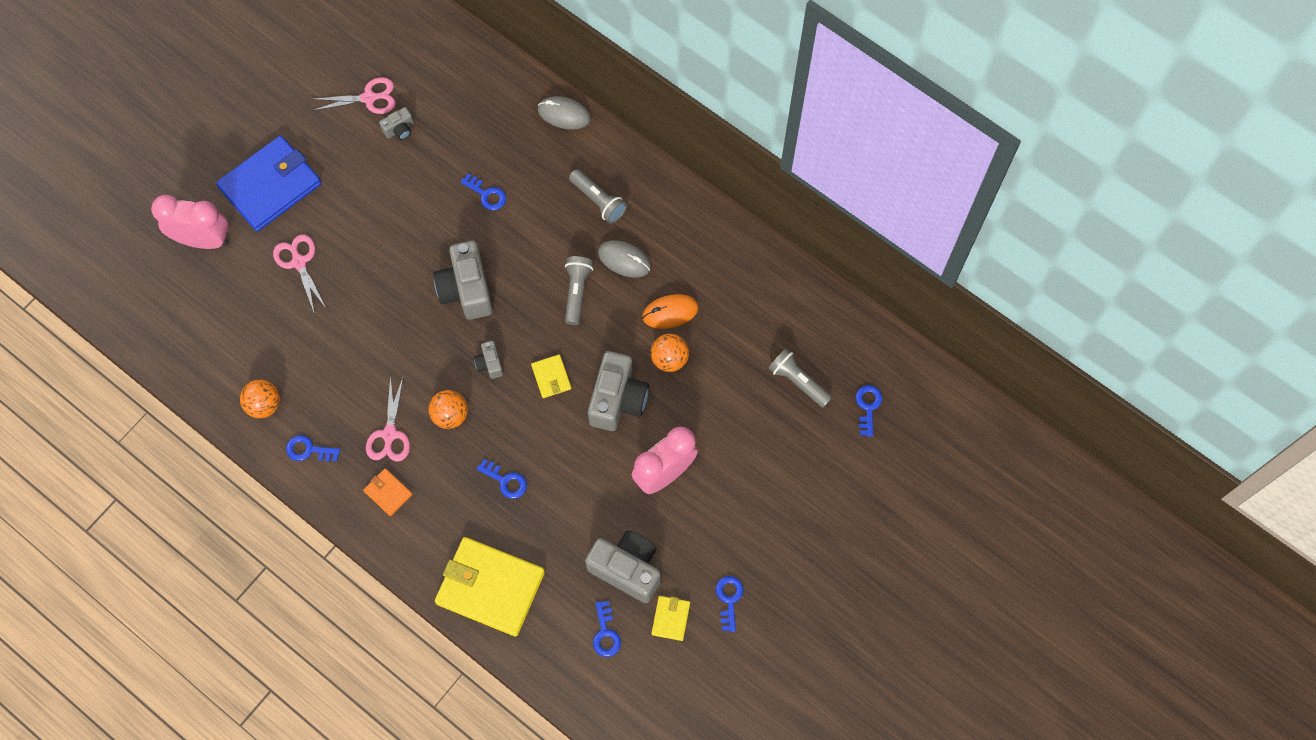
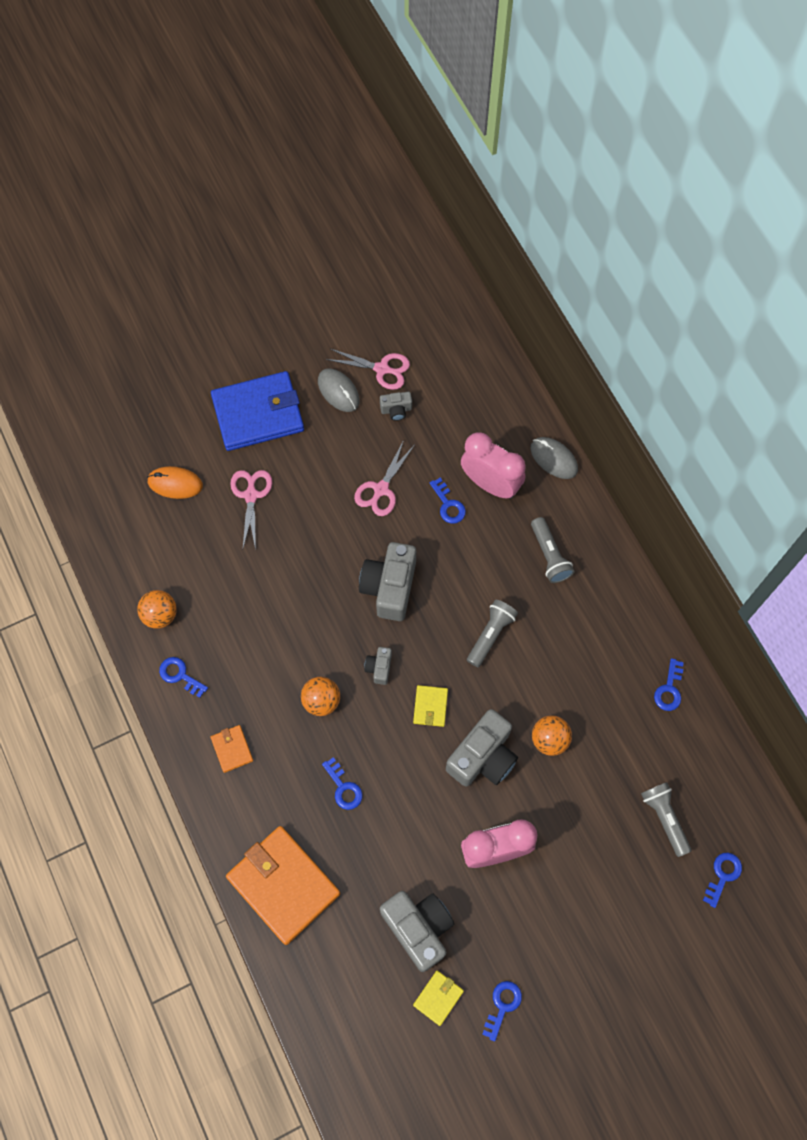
camera: 25 degrees right, 0 degrees up
(203, 240) = (177, 438): pink clock -> pink clock (490, 484)
(389, 434) = (258, 693): pink scissors -> pink scissors (381, 489)
(490, 587) = (283, 885): yellow wallet -> orange wallet
(605, 633) = (370, 982): blue key -> blue key (669, 689)
(624, 260) = (549, 623): grey mouse -> grey mouse (338, 391)
(670, 312) = (570, 694): orange mouse -> orange mouse (175, 483)

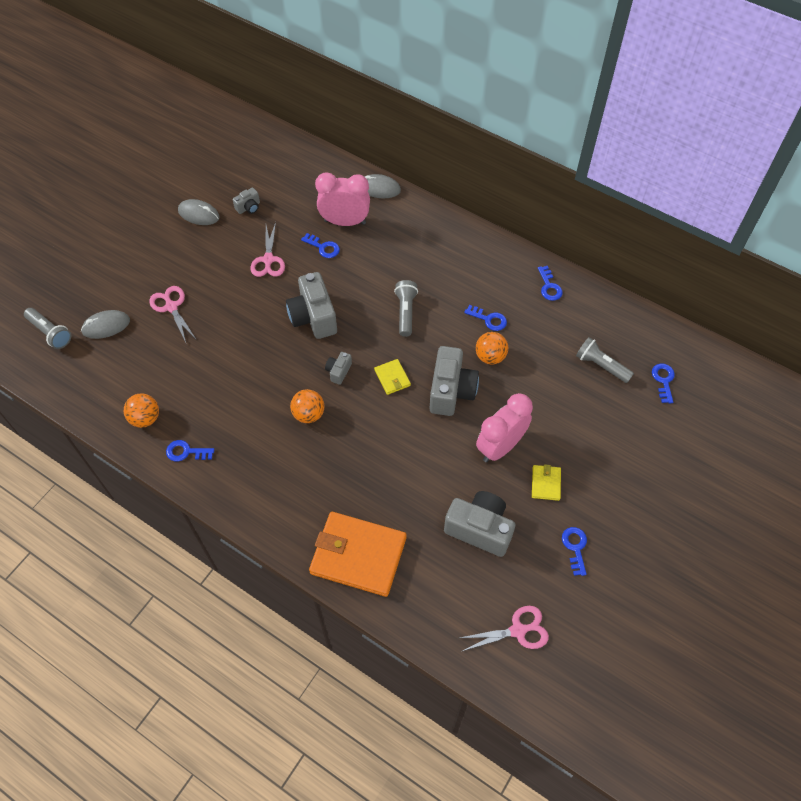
camera: 30 degrees left, 10 degrees down
(175, 483) = (106, 326): orange mouse -> grey mouse
(232, 749) = (259, 482): orange wallet -> none
(258, 413) = (145, 253): blue wallet -> none
(343, 788) = (362, 463): blue key -> blue key (489, 319)
(379, 668) = (338, 371): grey camera -> grey camera turned 45 degrees clockwise
(382, 369) = (222, 188): pink scissors -> pink scissors (518, 630)
(438, 998) = (525, 569): yellow wallet -> yellow wallet (546, 483)
(549, 555) = (414, 246): grey flashlight -> grey flashlight (50, 333)

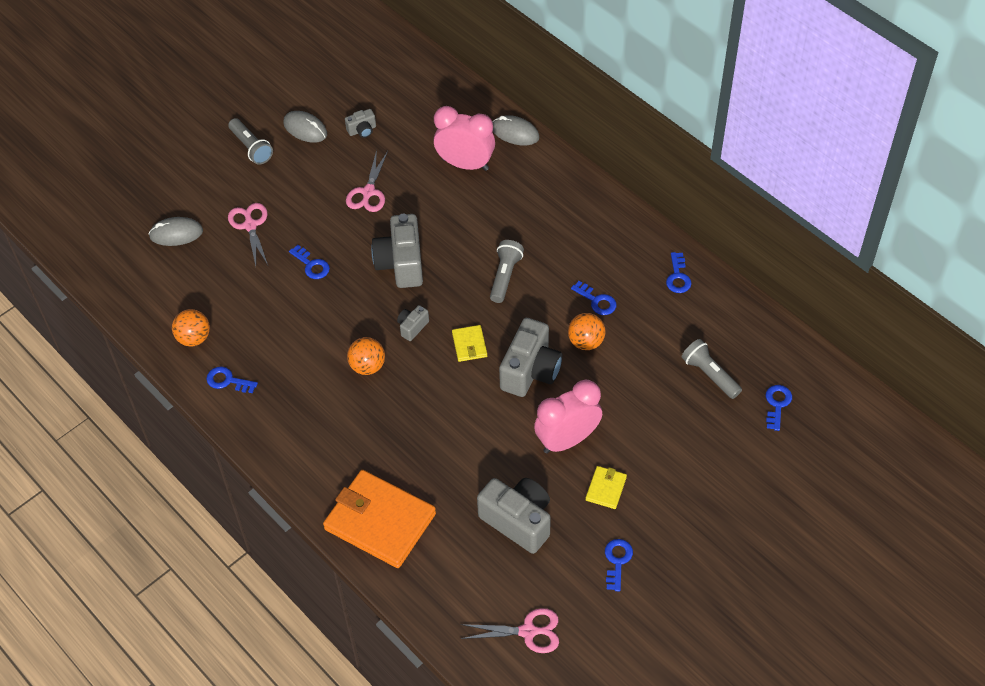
camera: 15 degrees right, 5 degrees down
(50, 333) = (116, 230): grey flashlight -> grey flashlight (251, 148)
(323, 247) = (433, 189): blue key -> blue key (311, 265)

